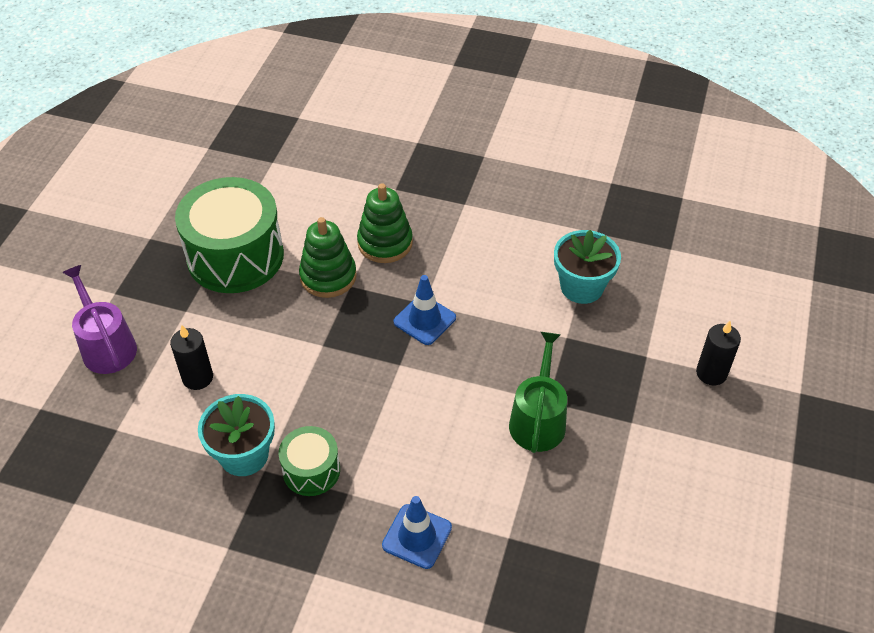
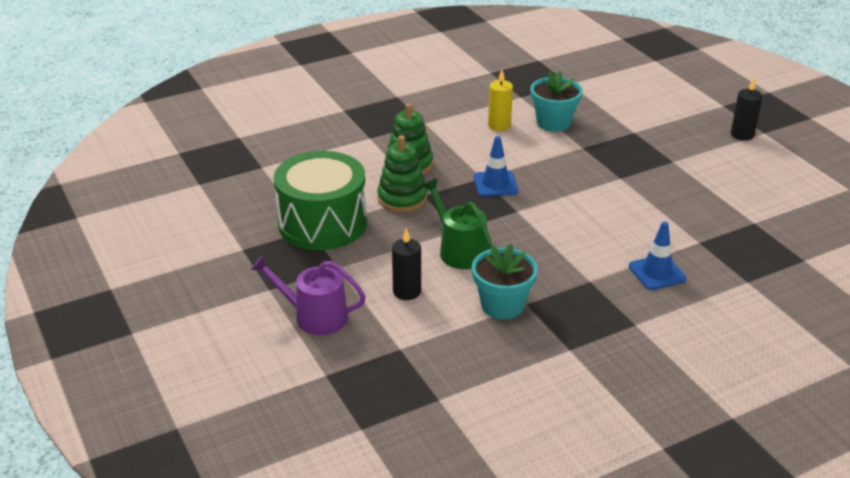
camera: 45 degrees left, 15 degrees down
(311, 470) = (553, 285): green drum -> none
(525, 254) = (499, 125): none -> yellow candle
(538, 420) = (629, 188): green watering can -> green watering can (459, 250)
(711, 373) = (674, 121): black candle -> black candle (742, 135)

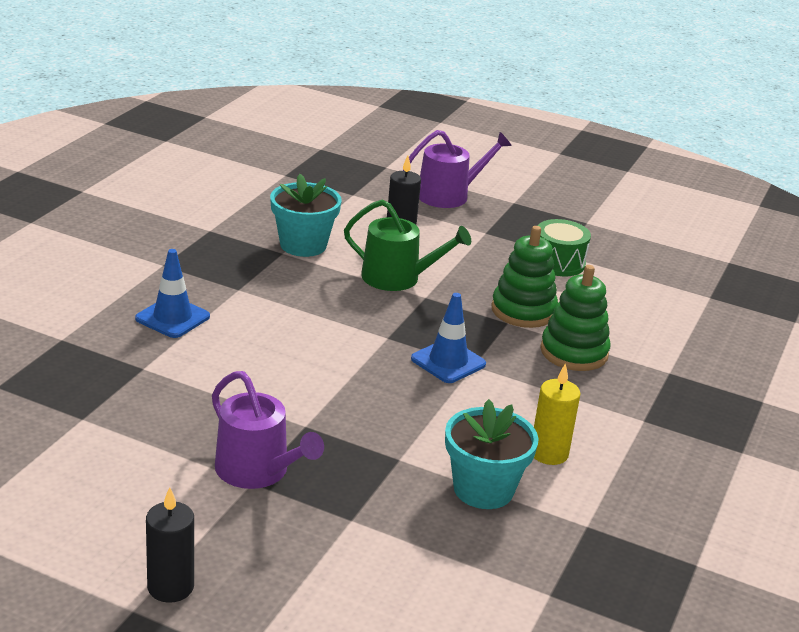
camera: 140 degrees right, 5 degrees down
(322, 223) = (558, 262): green drum -> green drum, size x0.51
(666, 165) = (257, 471): none -> purple watering can

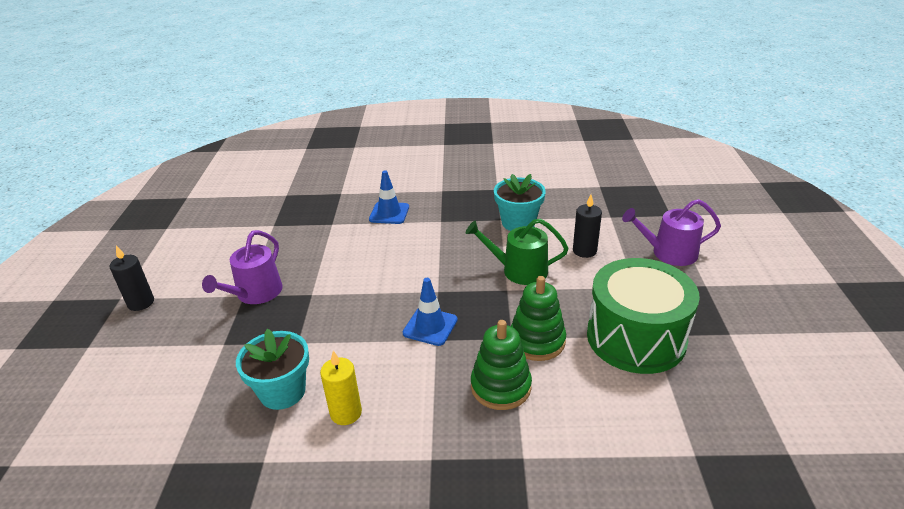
camera: 70 degrees right, 5 degrees up
(398, 278) = (519, 270): green watering can -> green watering can turned 105 degrees clockwise
(449, 195) = (669, 253): purple watering can -> purple watering can turned 135 degrees clockwise
(558, 262) = (636, 337): green drum -> green drum, size x1.96

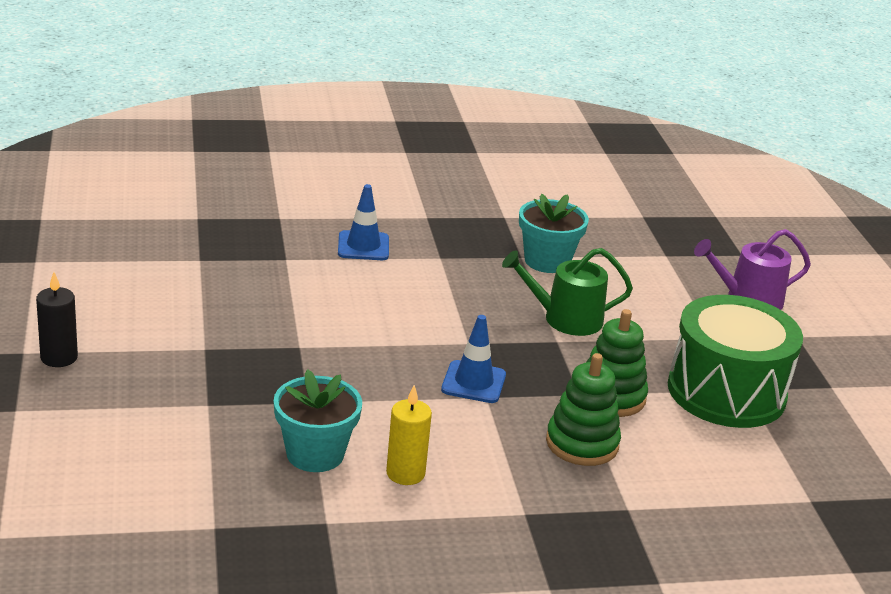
camera: 15 degrees left, 5 degrees down
(255, 293) = (220, 346): purple watering can -> none
(584, 251) = (642, 296): black candle -> none

